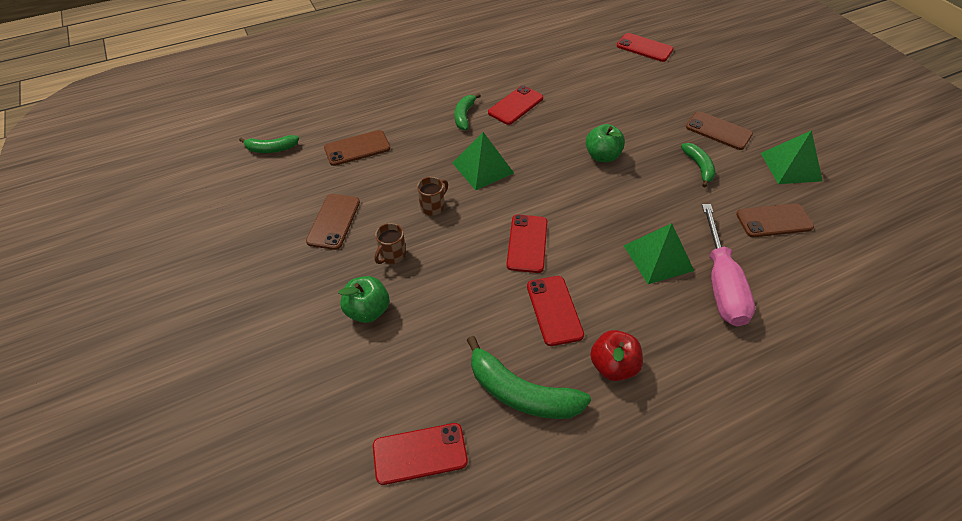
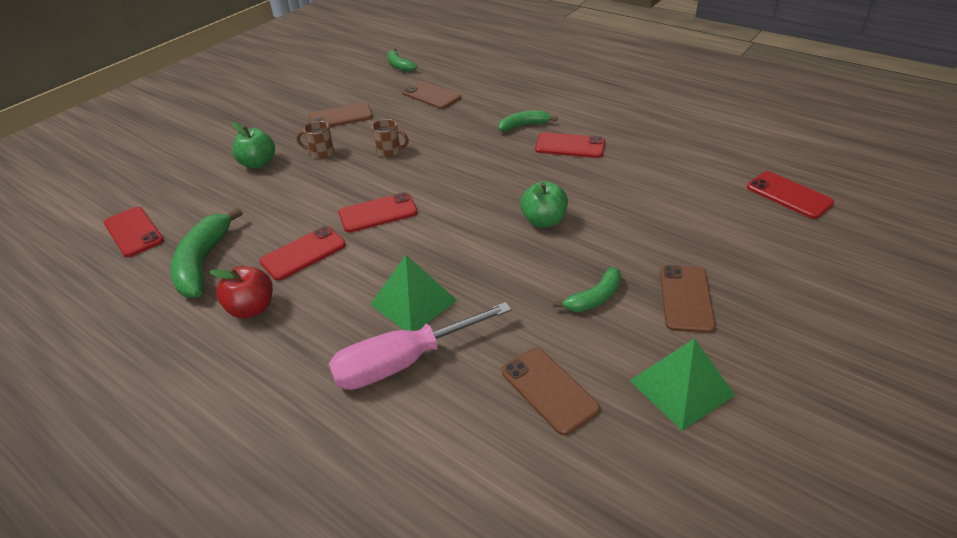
camera: 65 degrees right, 10 degrees down
(483, 168) = (460, 158): green pyramid -> none
(644, 48) = (789, 195): red phone -> red phone turned 45 degrees counterclockwise

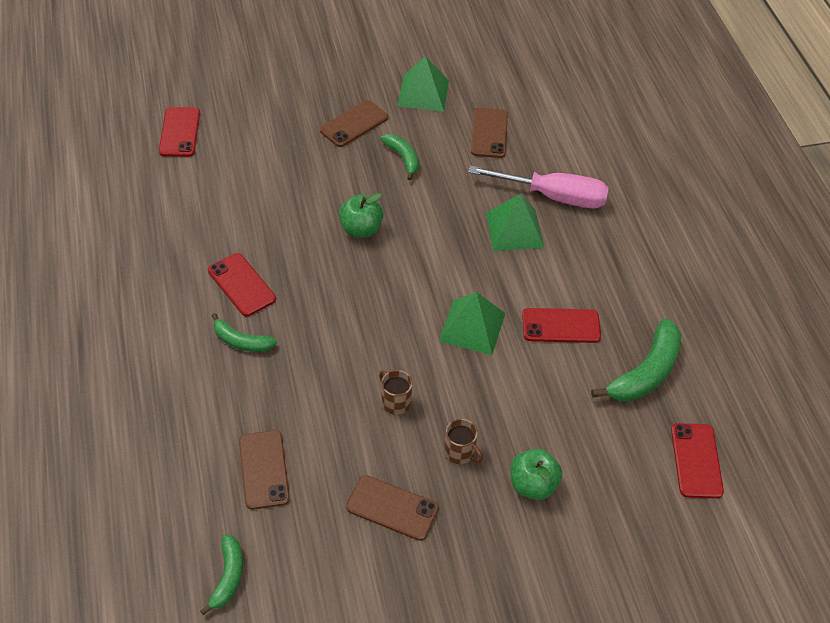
camera: 145 degrees left, 10 degrees up
(252, 308) = (627, 299): red apple -> none
(378, 213) = (472, 327): red phone -> green pyramid
(594, 298) = (403, 158): green banana -> green banana turned 60 degrees clockwise

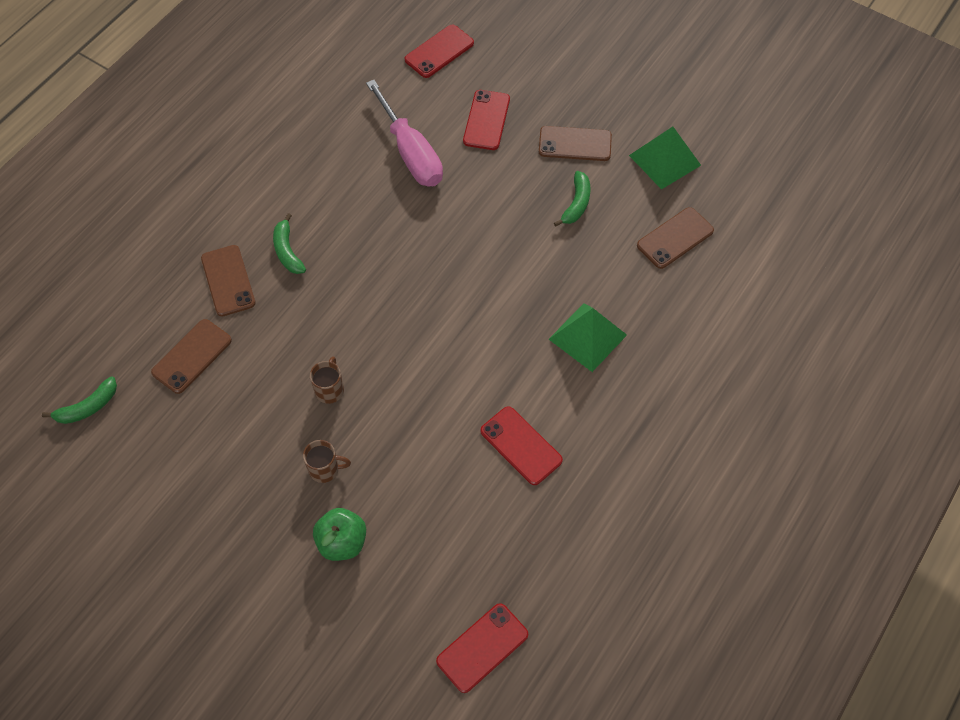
camera: 50 degrees right, 10 degrees up
(241, 285) = (338, 208): red phone -> red phone (486, 120)
(361, 229) = (471, 236): green apple -> none
(392, 508) = (233, 462): brown phone -> brown phone (228, 281)
(460, 453) = (325, 469): brown mug -> brown mug turned 90 degrees counterclockwise
(472, 327) = (454, 385): green pyramid -> none
(553, 196) = (656, 336): pink screwdriver -> pink screwdriver (410, 152)
(645, 373) = (536, 544): green banana -> none

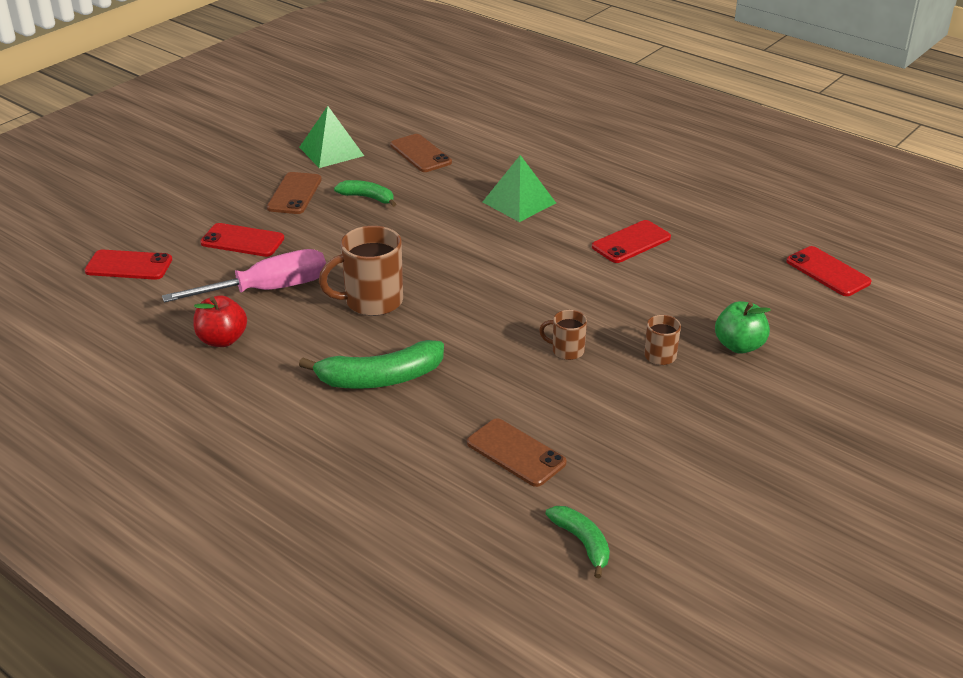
camera: 85 degrees left, 25 degrees down
(228, 281) = (412, 425): brown phone -> none
(287, 251) = (380, 378): green banana -> green banana, size x1.69
(337, 136) = (222, 340): none -> red apple
(397, 231) = (372, 301): none -> brown mug
(439, 51) = (129, 266): red phone -> red phone turned 45 degrees counterclockwise

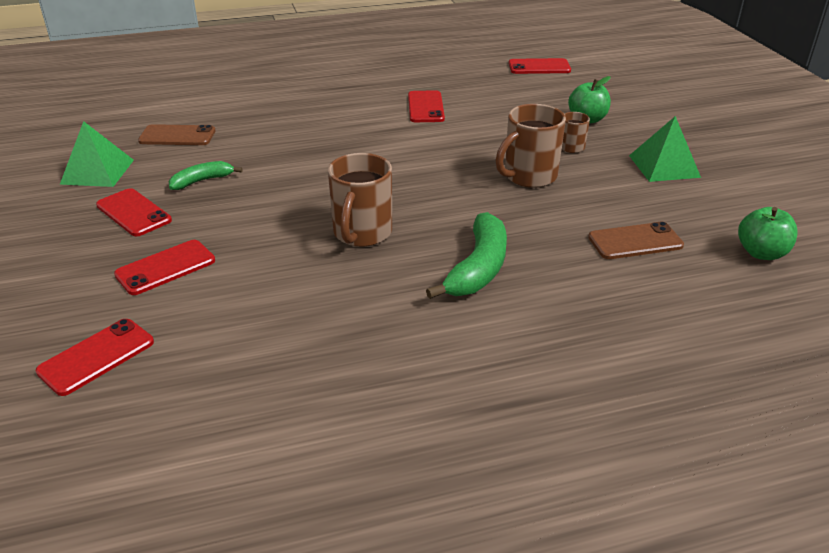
camera: 55 degrees left, 0 degrees up
(222, 340) = (317, 336): red apple -> none
(267, 290) = (269, 281): pink screwdriver -> none
(294, 194) = (133, 213): brown phone -> red phone
(519, 202) = (314, 125): green pyramid -> green pyramid (664, 166)
(566, 351) = (528, 176): brown mug -> brown mug, size x1.89
(582, 543) = (761, 253): green banana -> green apple

